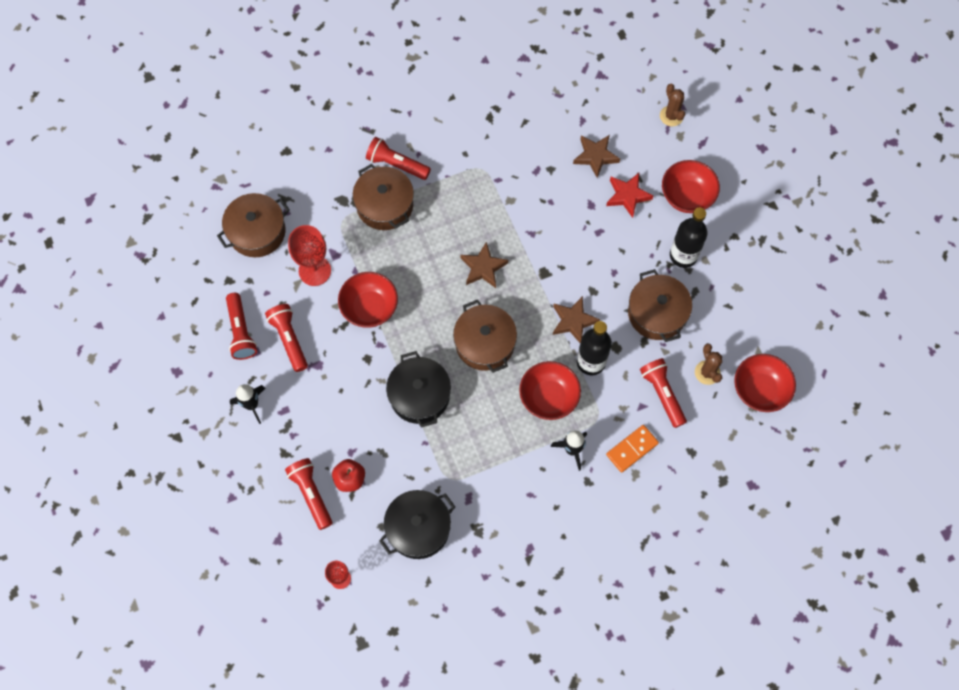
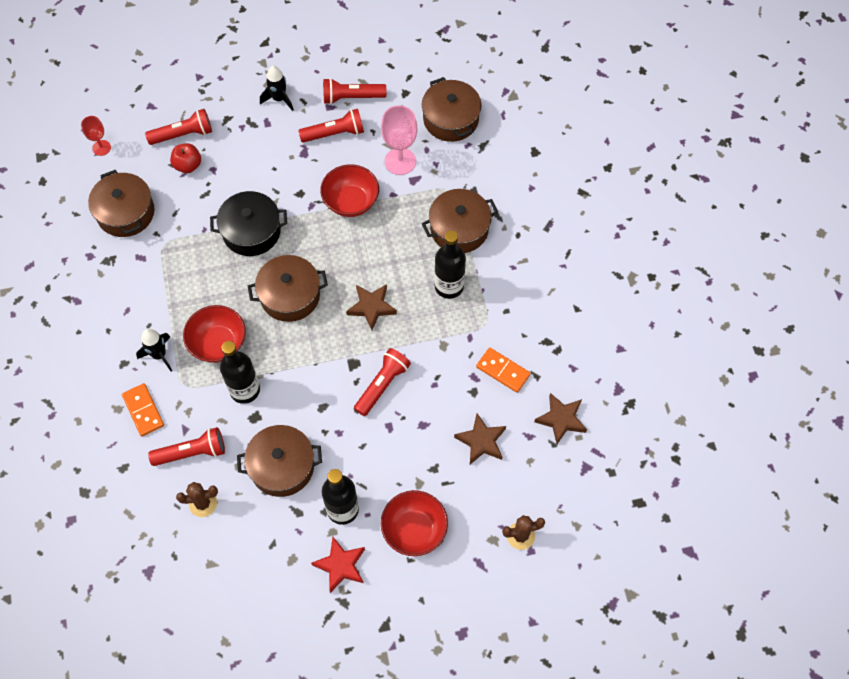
camera: 100 degrees right, 5 degrees down
(314, 271) = (400, 161): red goblet -> pink goblet
(397, 164) = (503, 246): red flashlight -> red flashlight (382, 385)
(418, 528) = (126, 213): black pot -> brown pot
(448, 205) = (449, 286): none -> black bottle
(525, 148) = (503, 371): none -> orange domino
(573, 321) = (293, 381): brown star -> brown star (561, 419)
(627, 196) = (426, 465): red star -> red star (340, 565)
(759, 390) = (169, 554): red bowl -> none

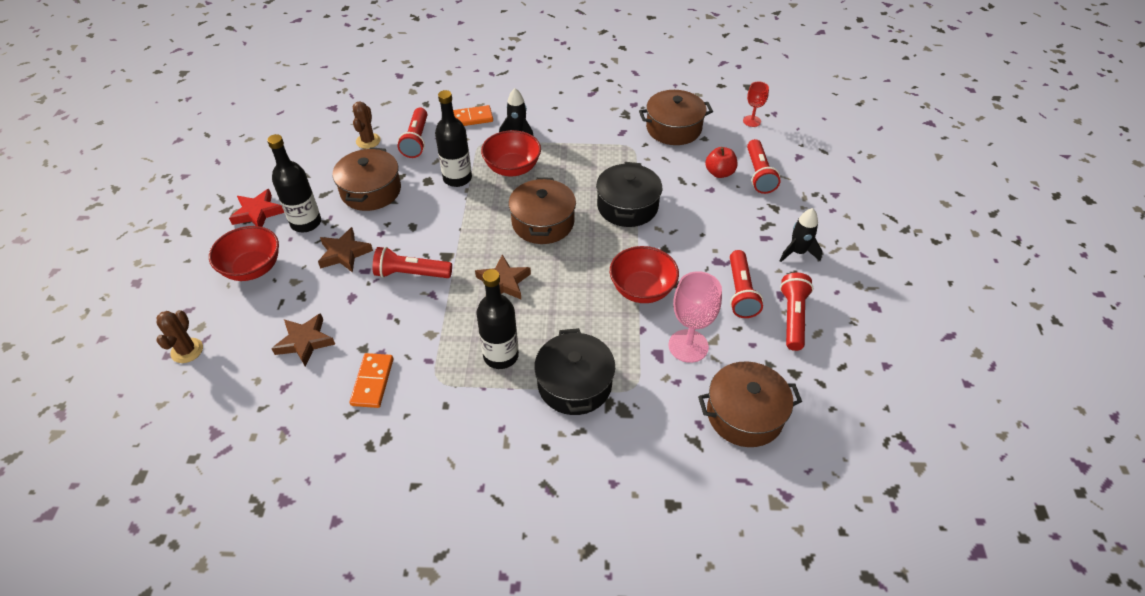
camera: 105 degrees right, 15 degrees down
(382, 385) = (411, 274): red flashlight -> red flashlight turned 135 degrees clockwise
(459, 229) = (574, 384): brown pot -> black pot
(503, 371) = (372, 382): orange domino -> orange domino turned 45 degrees counterclockwise
(561, 419) = (284, 424): brown star -> brown star (344, 253)

